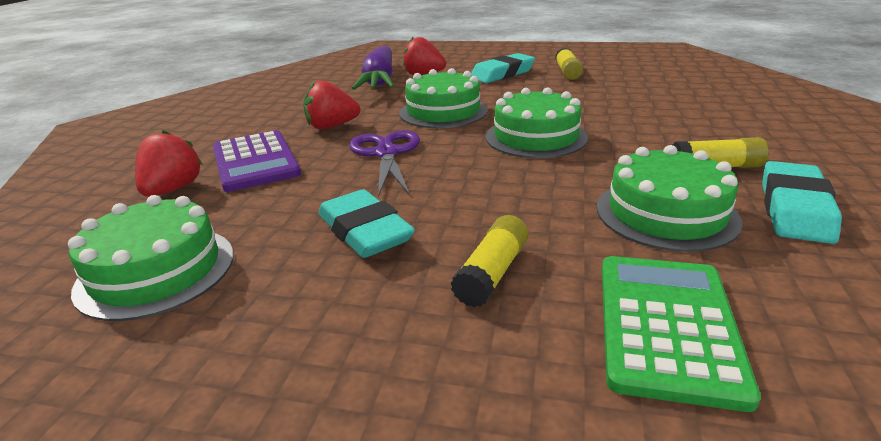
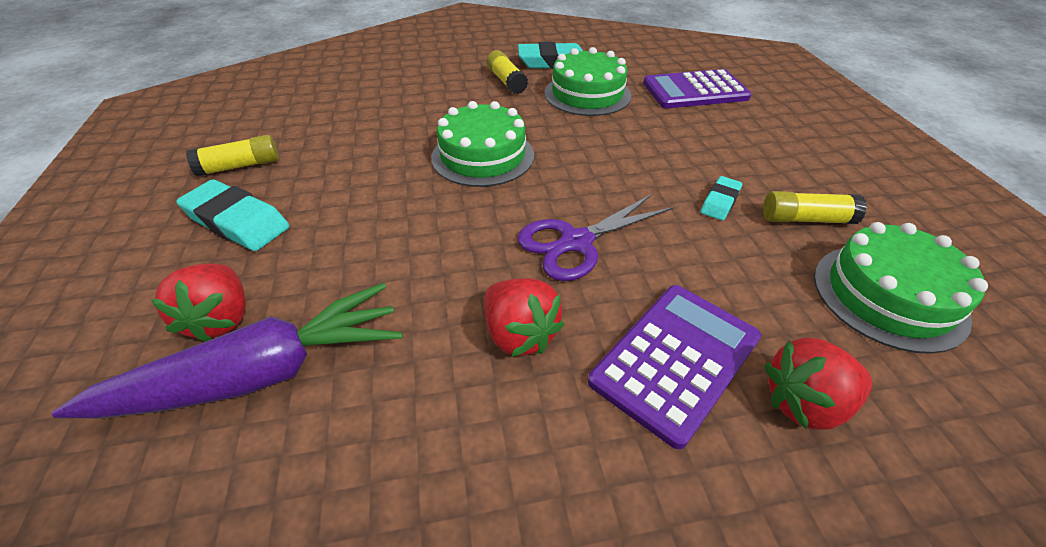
camera: 115 degrees left, 15 degrees up
(365, 231) = (720, 202): turquoise eraser -> turquoise eraser, size x0.56
(443, 111) = (424, 236): green cake -> none
(492, 273) = (707, 139): yellow glue stick -> yellow glue stick (806, 219)
(667, 326) = (695, 91): green calculator -> purple calculator

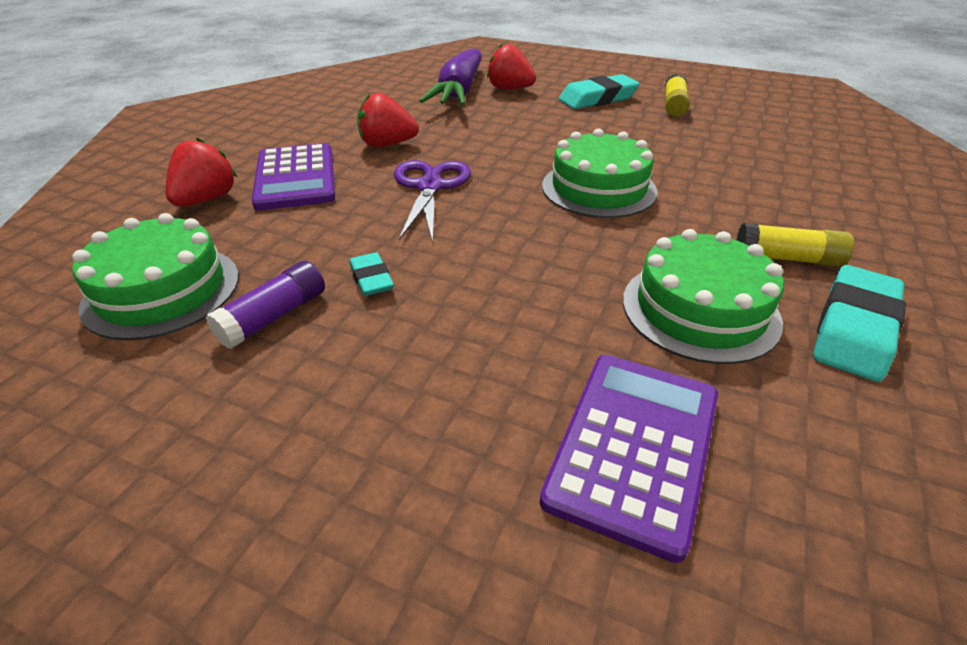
camera: 125 degrees right, 5 degrees down
(806, 219) = (274, 317): yellow glue stick -> purple glue stick

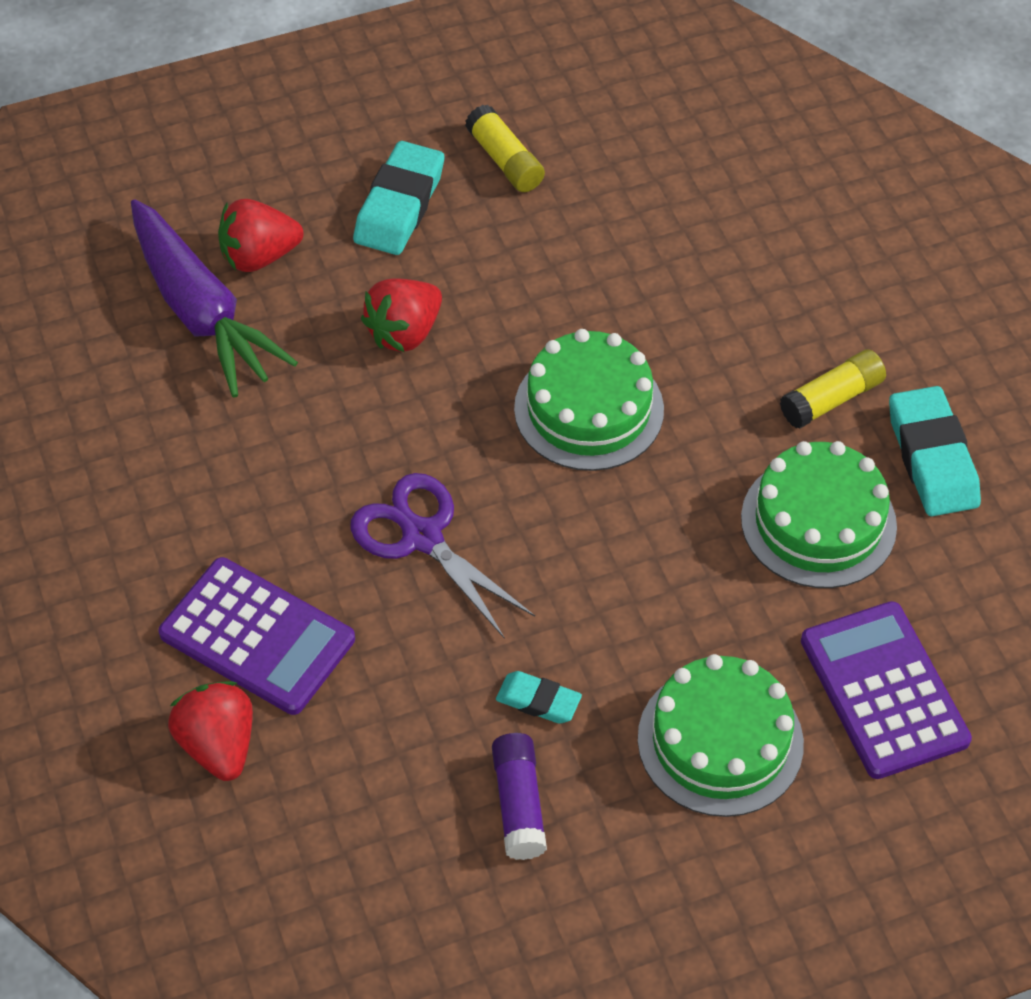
camera: 45 degrees left, 15 degrees up
(162, 290) = (381, 866): green cake -> green cake (720, 741)
(387, 145) = (272, 499): red strawberry -> red strawberry (404, 332)

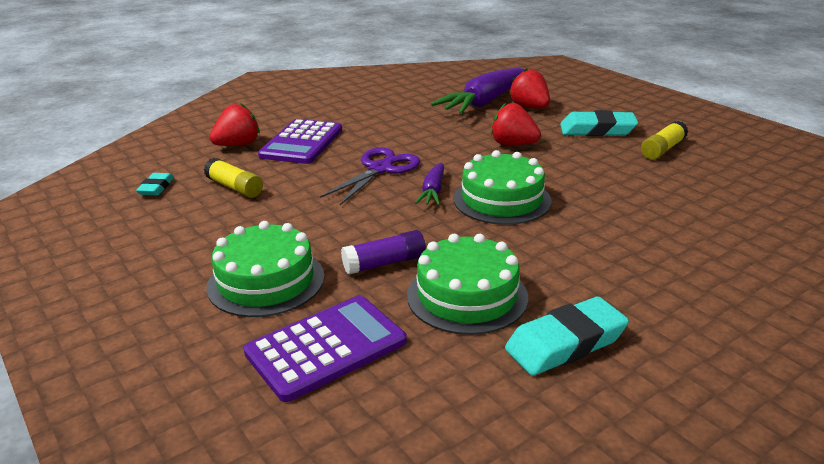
camera: 75 degrees right, 25 degrees down
(519, 804) = (210, 221): purple glue stick -> purple glue stick (384, 263)
(531, 486) = (433, 191): none -> purple carrot
(538, 701) = (282, 216): turquoise eraser -> turquoise eraser (156, 188)
(831, 399) = (584, 286): yellow glue stick -> yellow glue stick (235, 187)

